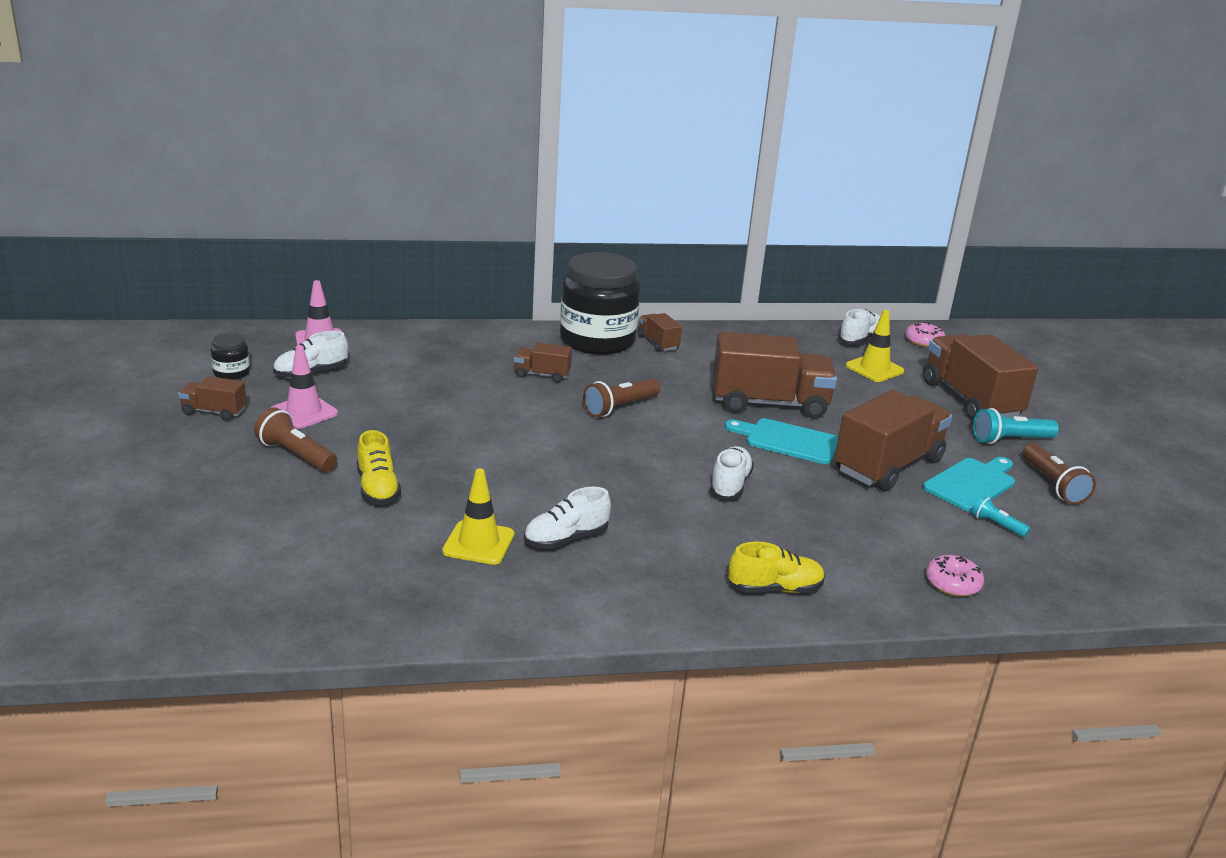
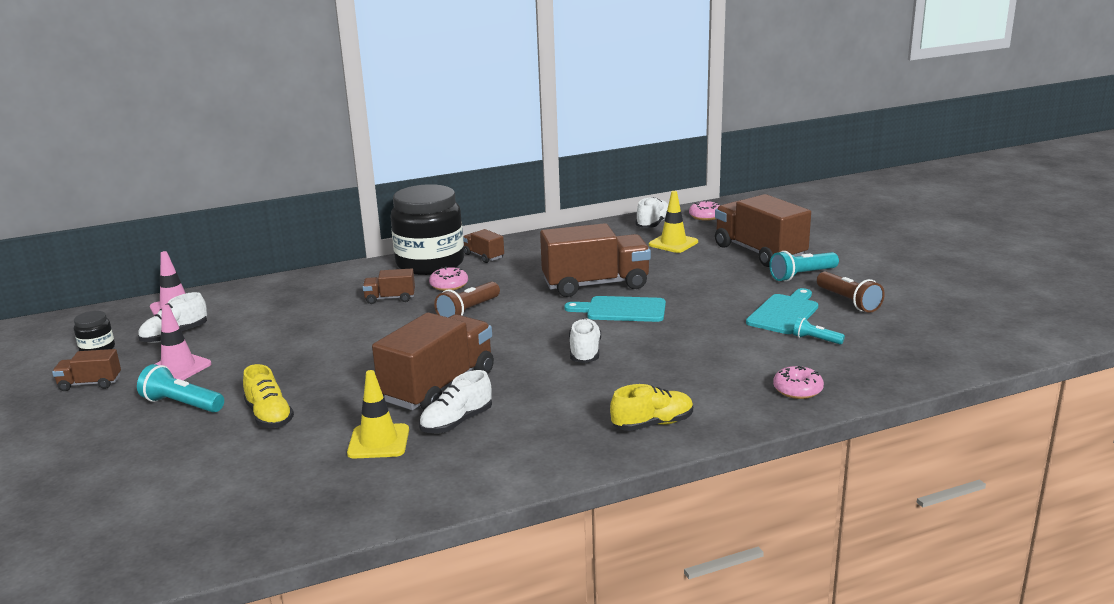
camera: 10 degrees left, 5 degrees down
(295, 455) = (182, 404): brown flashlight -> turquoise flashlight
(609, 371) = (449, 285): none -> pink donut
(888, 466) = (712, 313): brown truck -> brown truck (439, 387)

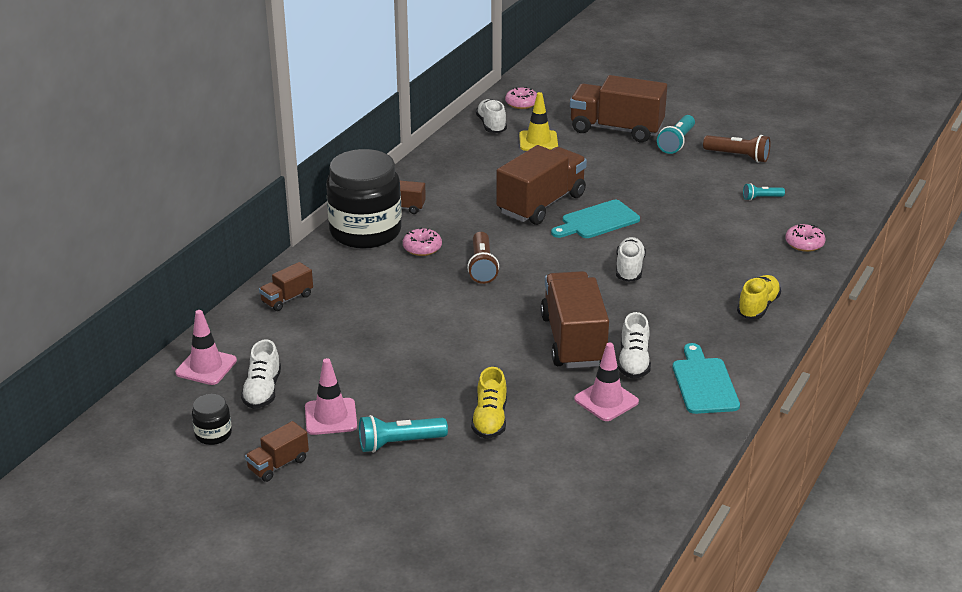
camera: 40 degrees left, 10 degrees up
(269, 416) = (490, 420): yellow shoe -> yellow shoe turned 75 degrees clockwise
(378, 442) = (606, 400): yellow traffic cone -> pink traffic cone
(390, 298) = (394, 280): brown truck -> brown truck (287, 299)
(585, 352) = (629, 269): white shoe -> white shoe turned 45 degrees clockwise
(784, 313) = (711, 182): turquoise cutting board -> turquoise cutting board (704, 383)

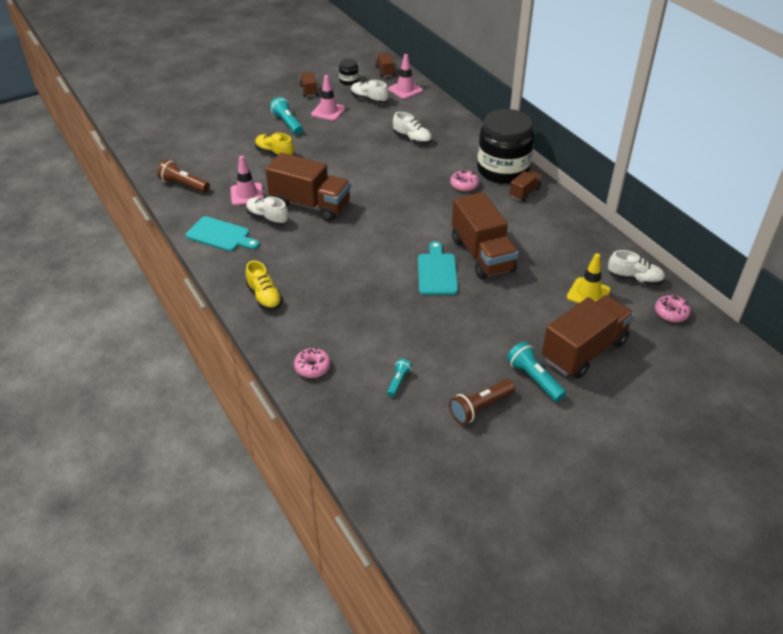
camera: 120 degrees right, 10 degrees up
(287, 299) = (447, 125): brown truck -> brown truck (385, 71)
(399, 443) = (287, 123): turquoise flashlight -> turquoise flashlight turned 45 degrees counterclockwise
(482, 267) = (421, 200): brown flashlight -> brown flashlight (184, 185)
(629, 269) = (362, 260): white shoe -> white shoe (412, 139)

